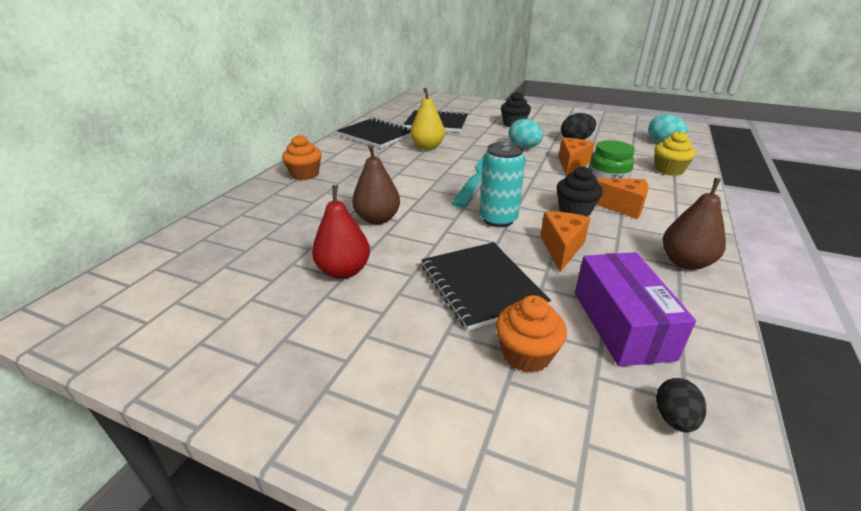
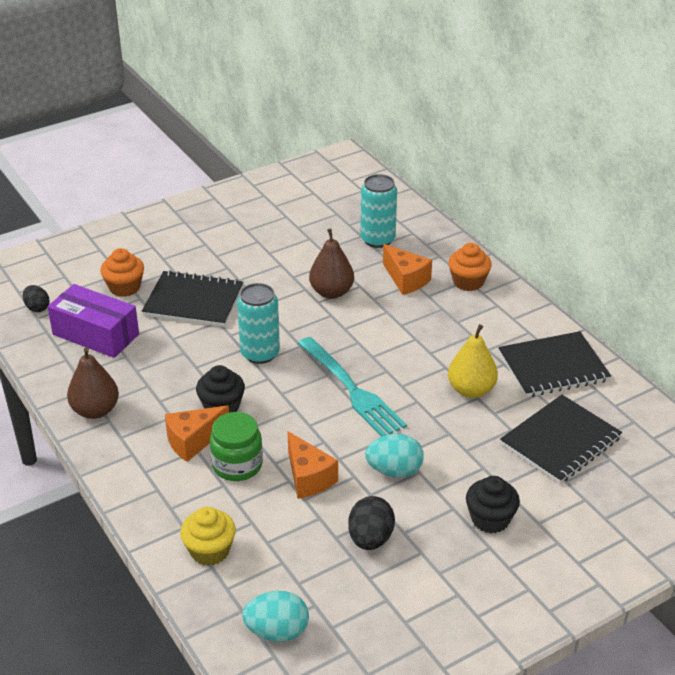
camera: 125 degrees right, 5 degrees up
(266, 226) = (377, 239): none -> turquoise can
(344, 271) = (275, 255): red pear -> none
(561, 248) = (185, 361): orange cheese -> orange cheese (406, 280)

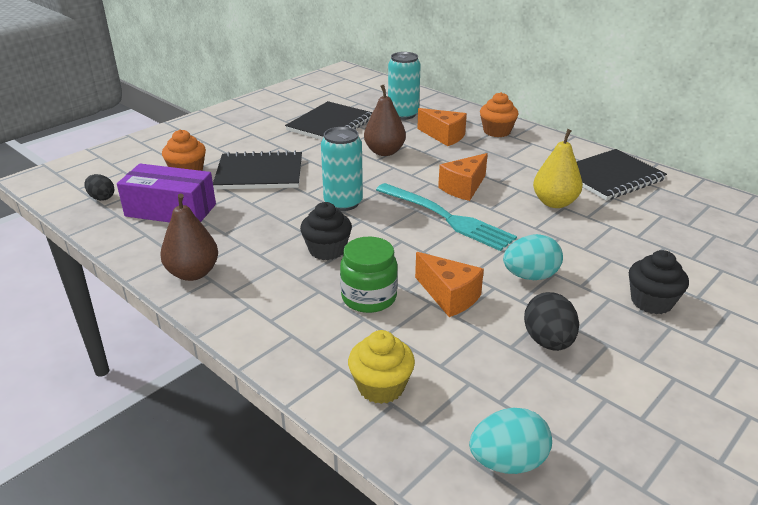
camera: 15 degrees left, 5 degrees down
(193, 441) = (311, 284): orange cheese -> orange cheese (463, 188)
(560, 441) = (661, 228): black notebook -> black notebook (330, 124)

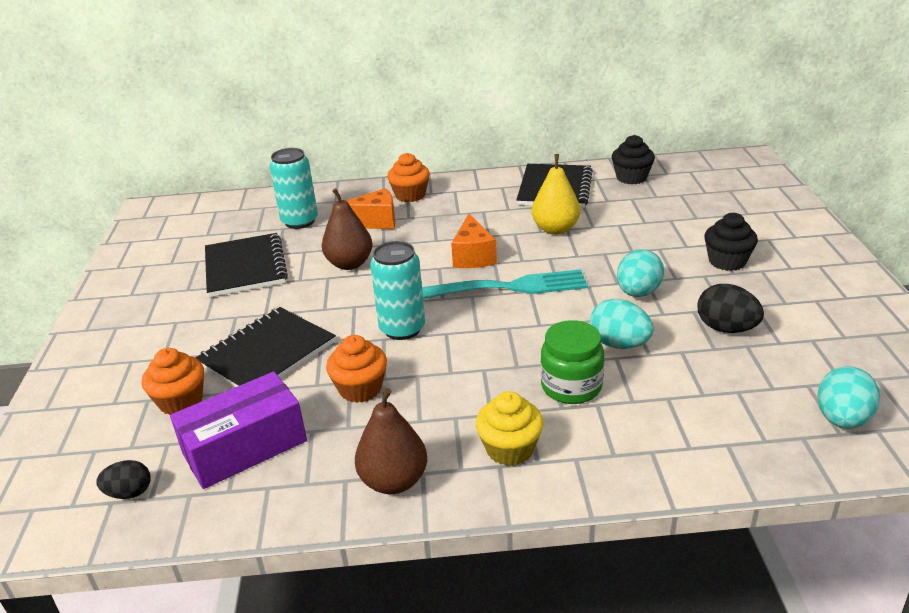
camera: 45 degrees left, 0 degrees up
(264, 219) = (360, 389): none -> orange cupcake
(327, 250) = (468, 375): black cupcake -> black cupcake (631, 178)
(381, 387) = (700, 439): yellow cupcake -> yellow cupcake (510, 449)
(449, 296) = (619, 344): orange cheese -> turquoise egg

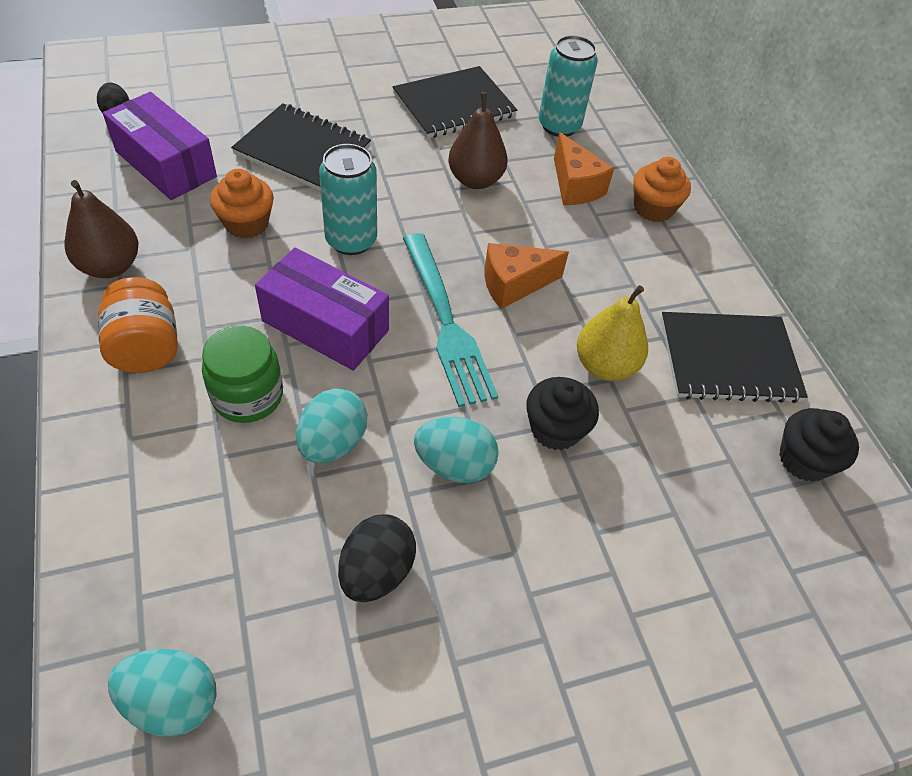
camera: 70 degrees right, 20 degrees up
(181, 401) = (231, 113): orange cupcake -> none
(500, 345) = (325, 326): none -> purple box
(510, 449) = (146, 347): yellow cupcake -> orange jar
(727, 261) = (562, 588): black cupcake -> black cupcake (555, 429)

